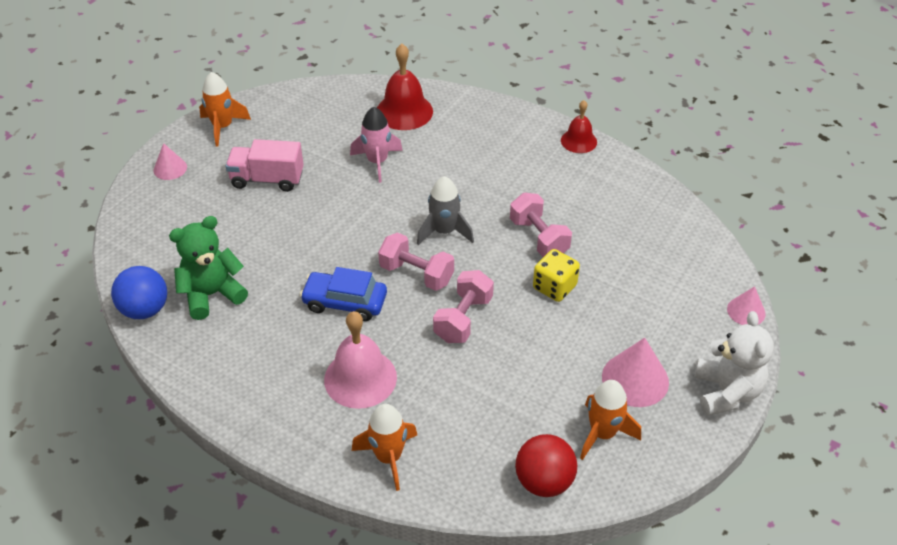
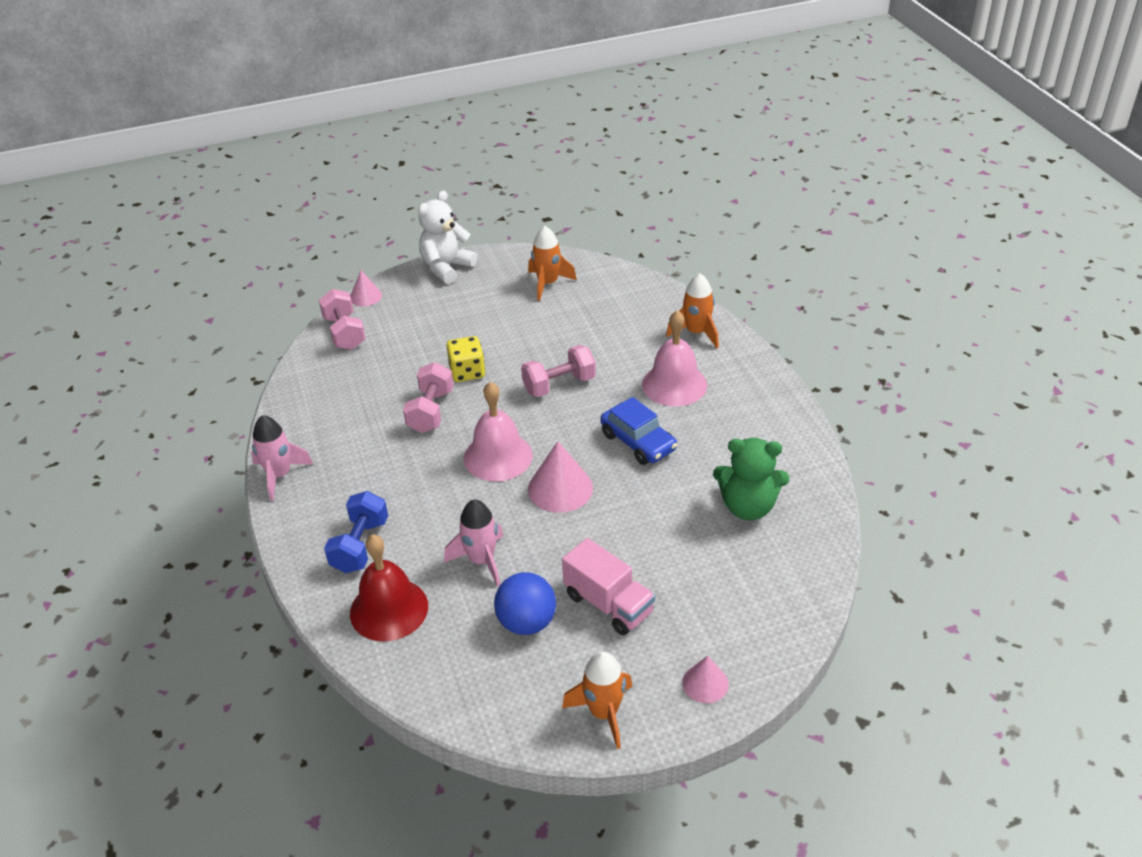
camera: 140 degrees left, 5 degrees down
(145, 309) = (819, 524): blue ball -> blue ball (527, 622)
(416, 274) = (559, 434): pink dumbbell -> pink dumbbell (344, 333)
(444, 231) = (498, 456): grey rocket -> pink bell
(466, 131) = (360, 546): none -> blue dumbbell
(544, 481) = (611, 280): red ball -> none
(578, 141) = (280, 475): red bell -> pink rocket
(635, 379) = (490, 298): pink cone -> pink cone (560, 488)

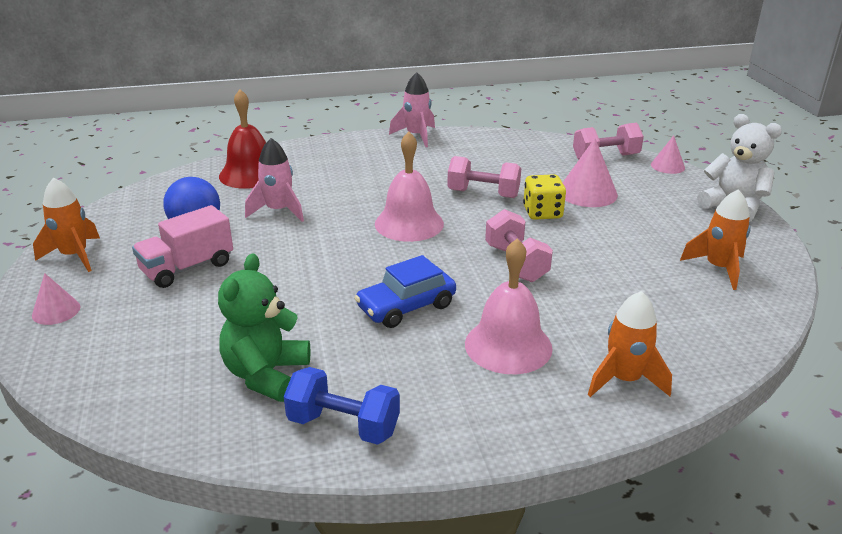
camera: 95 degrees right, 10 degrees down
(360, 546) = (323, 164): blue dumbbell -> blue dumbbell (343, 425)
(560, 488) = (351, 253): pink cone -> pink cone (587, 193)

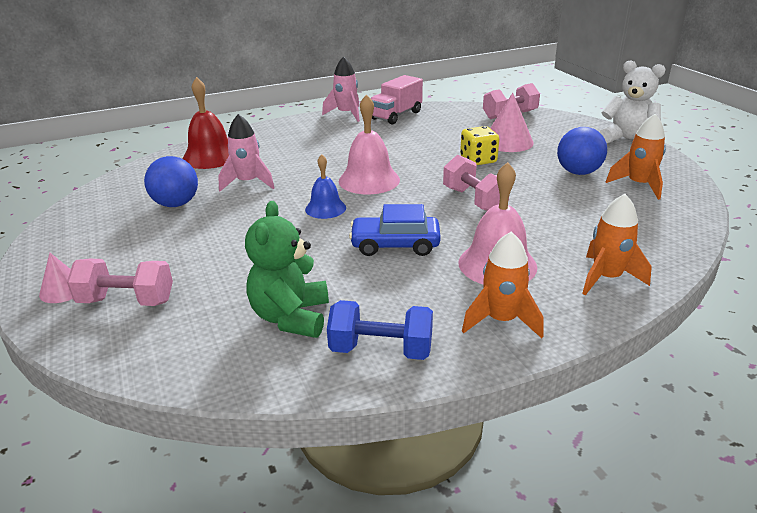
camera: 10 degrees left, 0 degrees up
(74, 256) = (65, 240): orange rocket -> orange rocket (501, 320)
(187, 268) = (181, 238): pink truck -> pink truck (396, 115)
(348, 252) = (325, 208): none -> blue bell
(406, 306) = (395, 245): blue car -> blue car turned 45 degrees clockwise
(483, 194) = (422, 151): pink dumbbell -> pink dumbbell (127, 301)
(653, 243) = (578, 172): none -> blue ball
(667, 166) = (562, 116): pink cone -> none

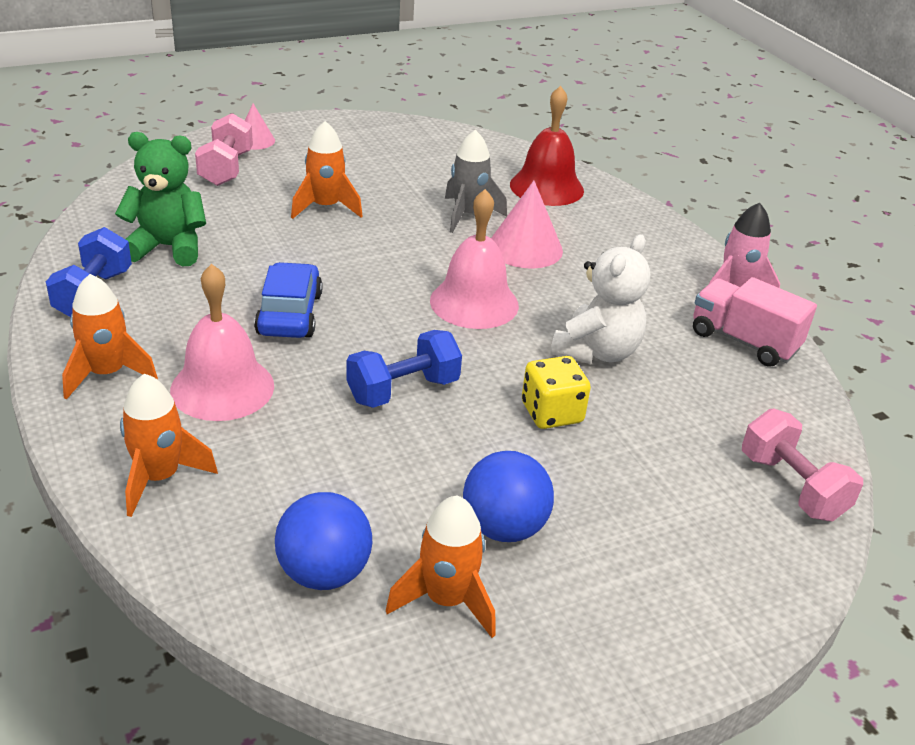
camera: 85 degrees right, 5 degrees up
(176, 204) = (414, 176): blue ball -> blue ball (324, 573)
(224, 240) = (325, 207): none -> orange rocket
(248, 183) = (468, 215): pink rocket -> grey rocket
(325, 208) = (392, 268): blue bell -> none
(474, 200) = (403, 390): pink dumbbell -> blue dumbbell
(507, 142) = (640, 460): pink cone -> pink cone (525, 248)
(627, 140) = (680, 650): white teddy bear -> white teddy bear (596, 352)

